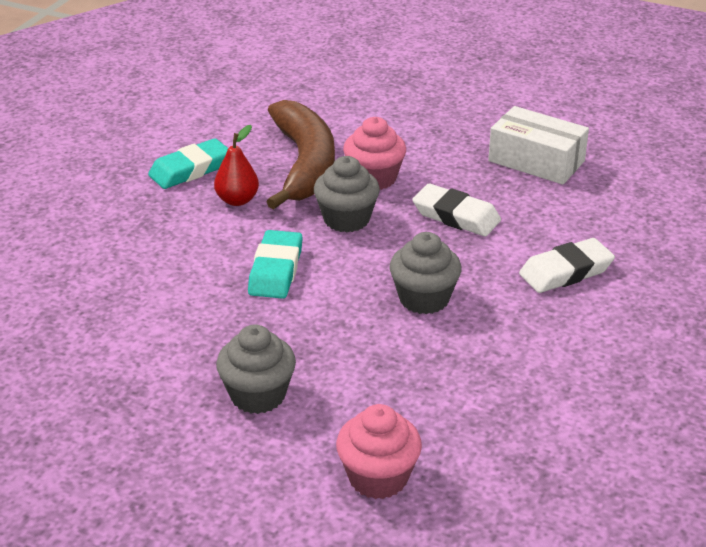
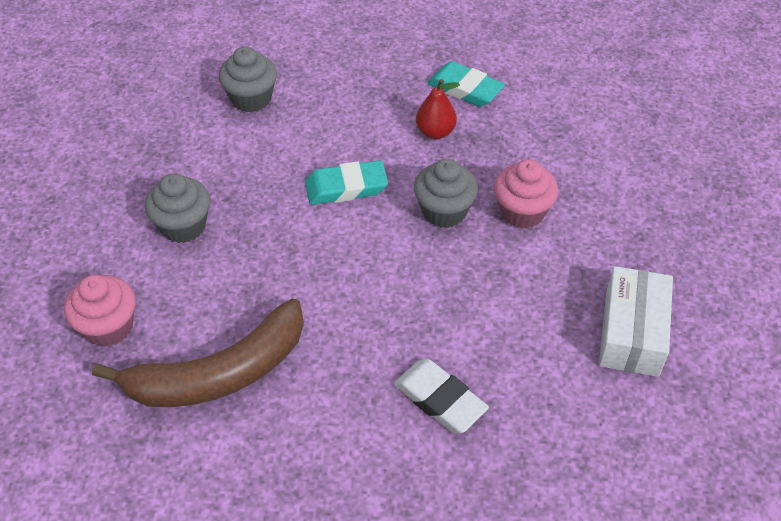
camera: 70 degrees right, 15 degrees up
(305, 165) = (516, 157): brown banana -> brown banana (218, 374)
(424, 299) = (348, 298): grey cupcake -> grey cupcake (251, 98)
(456, 216) = (491, 289): white eraser -> none

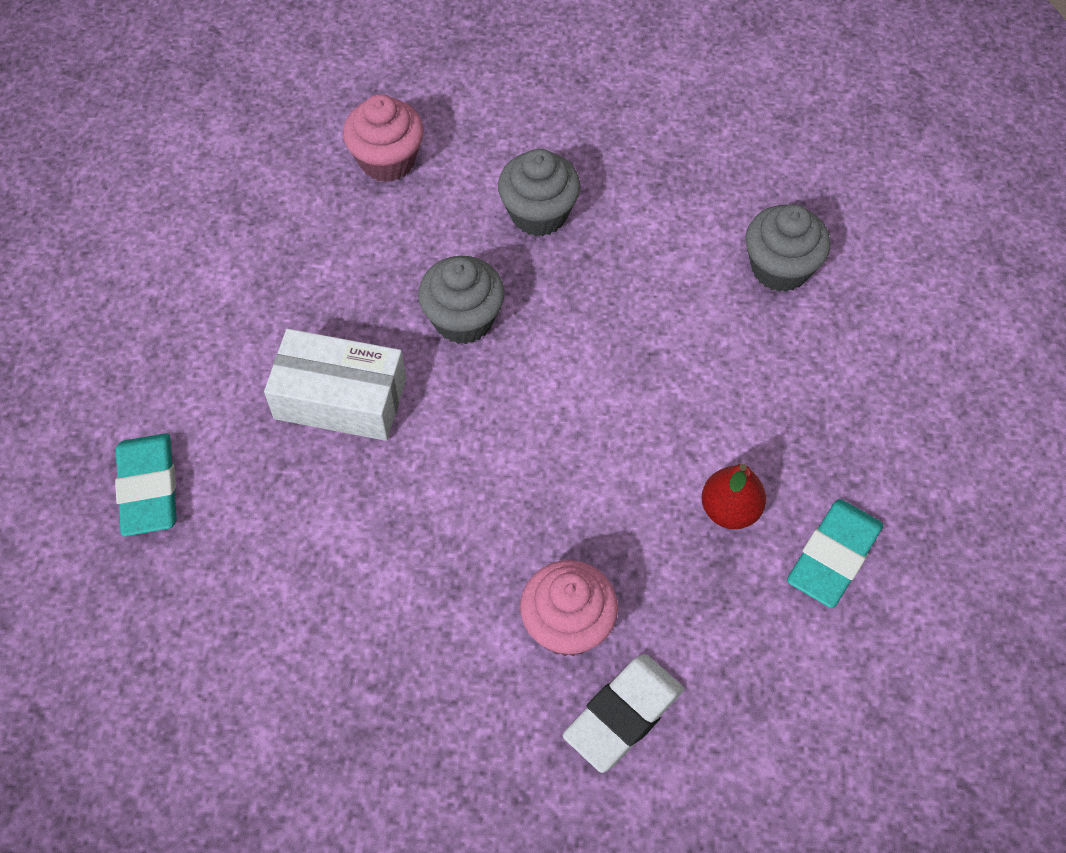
camera: 90 degrees right, 10 degrees up
(218, 374) = (314, 270): brown banana -> none
(346, 187) = (610, 392): turquoise eraser -> turquoise eraser (148, 488)
(440, 400) = (255, 502): white eraser -> white eraser (623, 715)
(444, 211) = (567, 517): grey cupcake -> grey cupcake (463, 319)
(632, 333) = (338, 758): white box -> white box (340, 399)

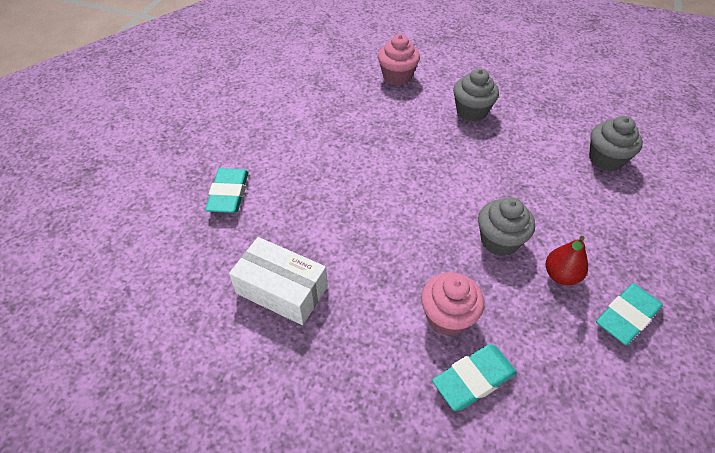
camera: 15 degrees right, 10 degrees down
(340, 399) = (343, 173): white box -> white box (281, 290)
(463, 319) = (420, 150): grey cupcake -> grey cupcake (499, 240)
(623, 715) = (473, 379): white eraser -> turquoise eraser

